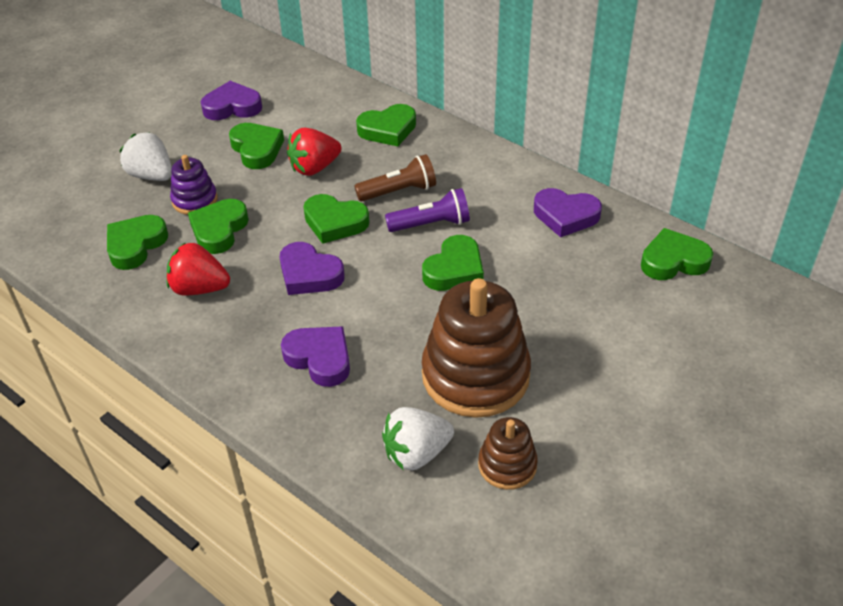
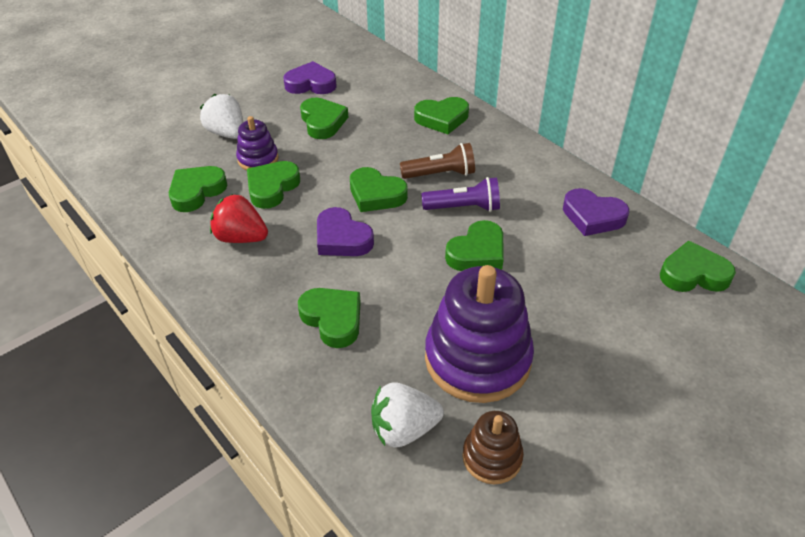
camera: 10 degrees right, 0 degrees up
(314, 168) = (369, 144): red strawberry -> none
(320, 358) = (333, 319): purple heart -> green heart
(475, 375) = (477, 359): brown stacking toy -> purple stacking toy

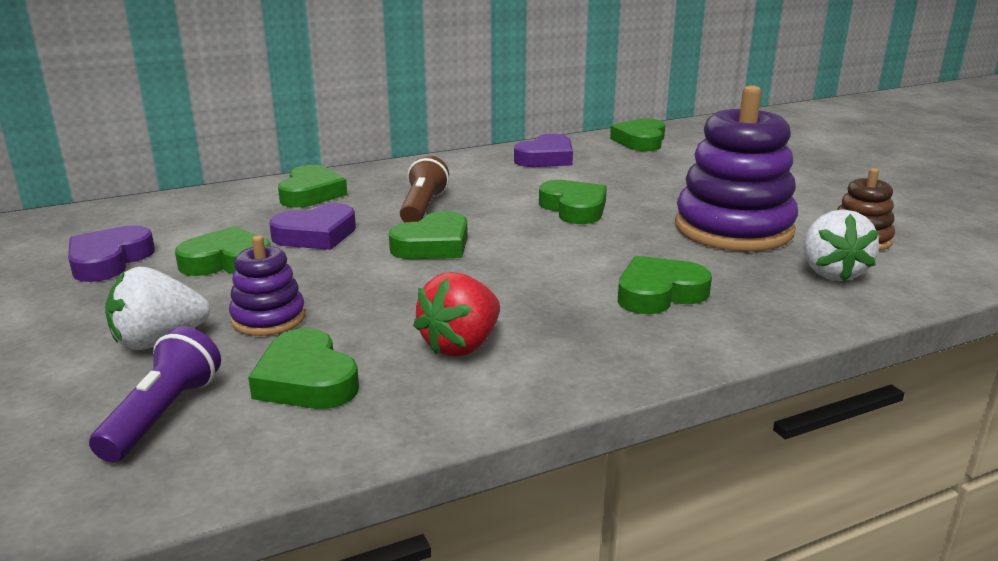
camera: 75 degrees left, 20 degrees down
(272, 188) = (356, 312): green heart -> none
(342, 238) = (508, 274): purple heart -> purple heart (316, 235)
(464, 207) = (494, 204): purple flashlight -> purple flashlight (163, 414)

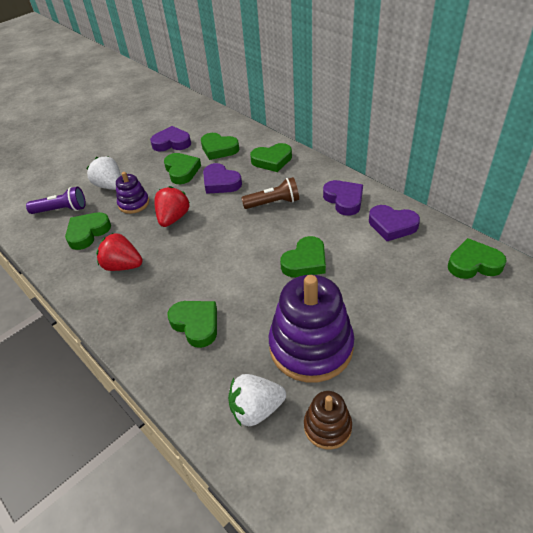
camera: 75 degrees right, 20 degrees up
(368, 284) = (173, 218): none -> red strawberry
(433, 245) = (225, 223): green heart -> green heart (219, 149)
(468, 170) = (344, 200): none -> purple heart

